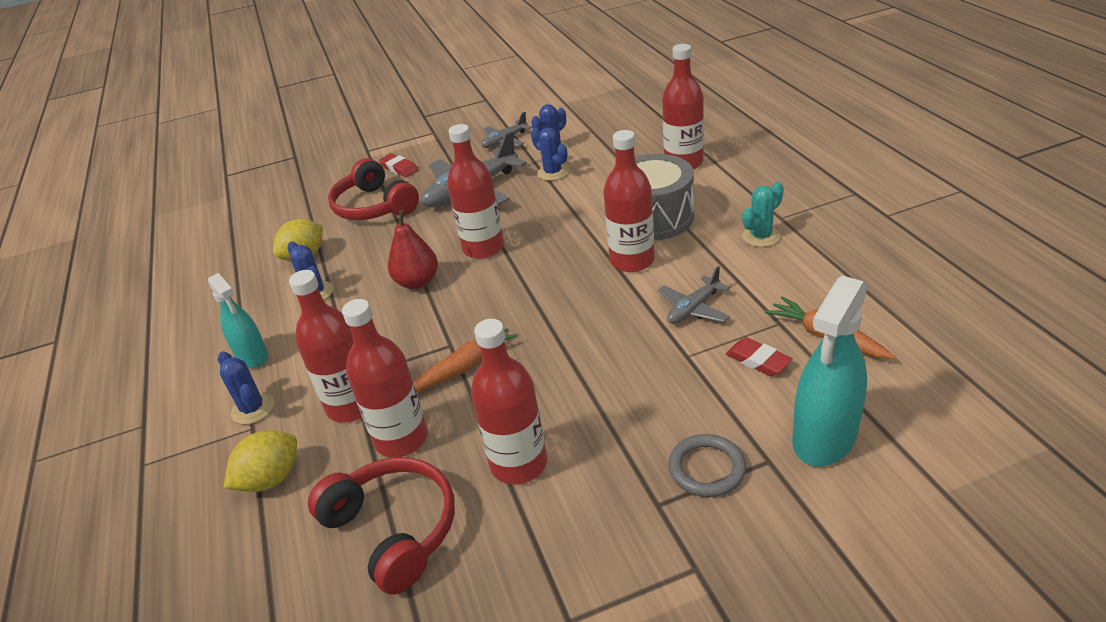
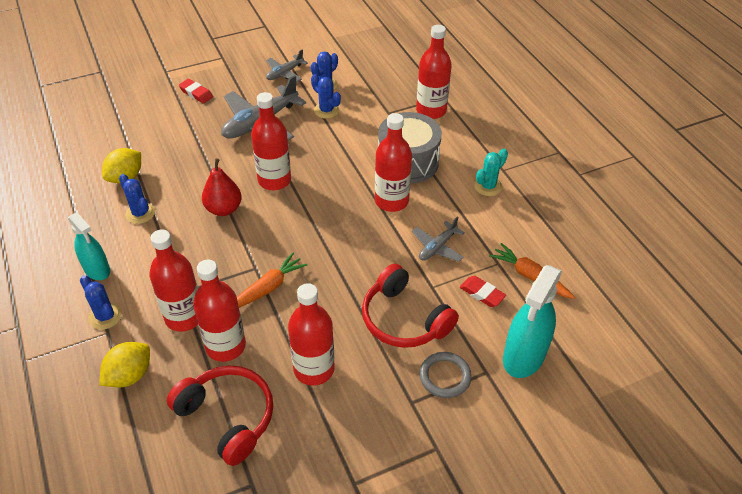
camera: 10 degrees left, 10 degrees up
(374, 206) = (179, 131): red headphones -> red headphones (404, 319)

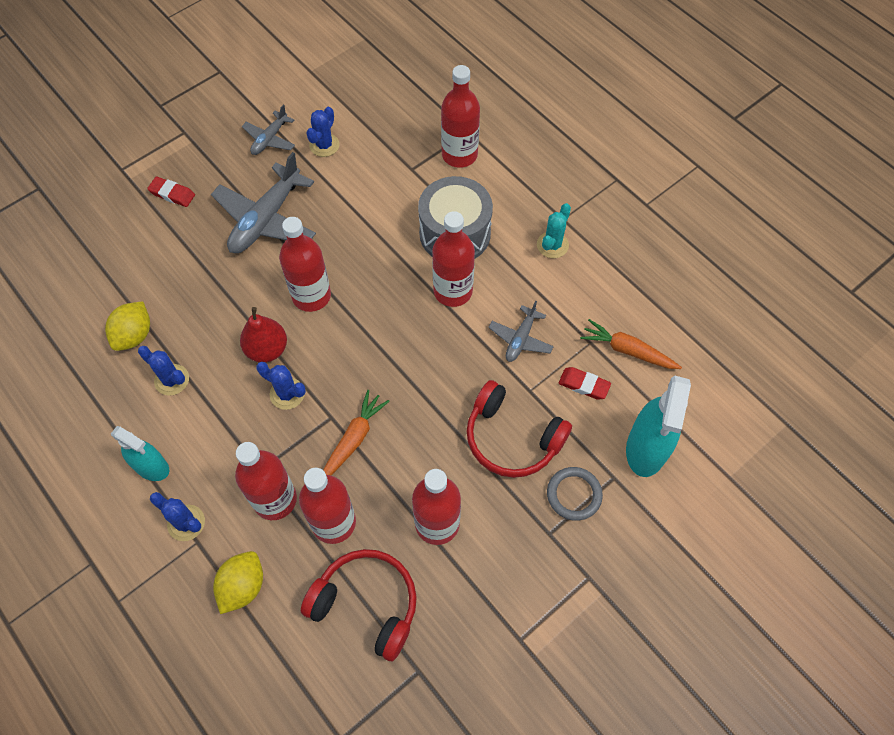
camera: 15 degrees left, 15 degrees up
(326, 110) = (338, 182): blue cactus -> blue cactus (287, 394)

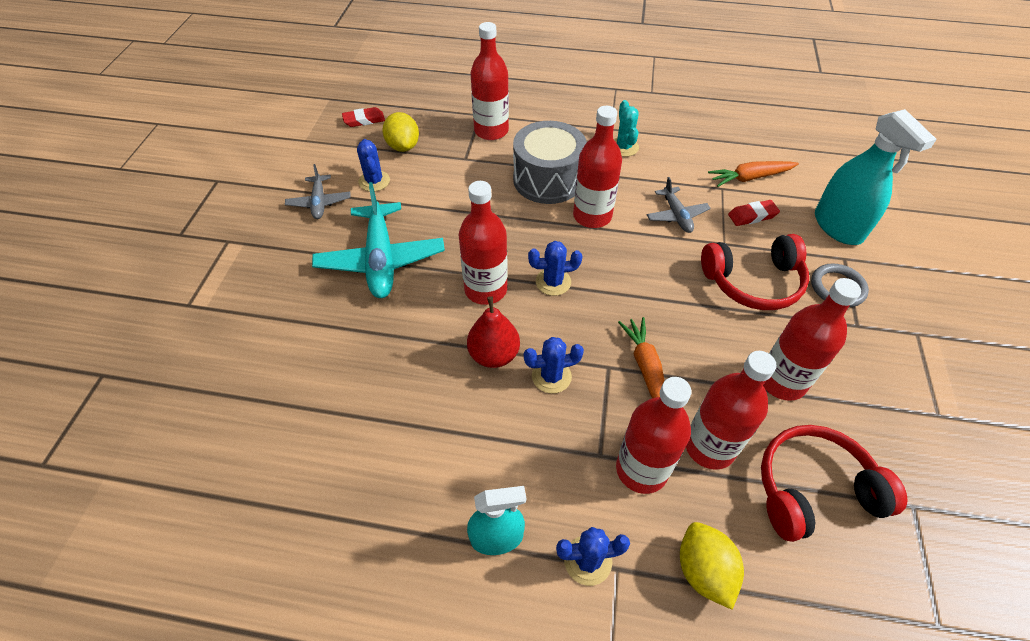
camera: 40 degrees left, 10 degrees down
(134, 335) = (350, 433): yellow lemon -> yellow lemon (403, 146)
(172, 194) = (266, 293): red eraser -> red eraser (364, 120)
(172, 380) = (431, 444): blue cactus -> blue cactus (553, 282)
(266, 219) = (381, 259): grey plane -> turquoise plane

